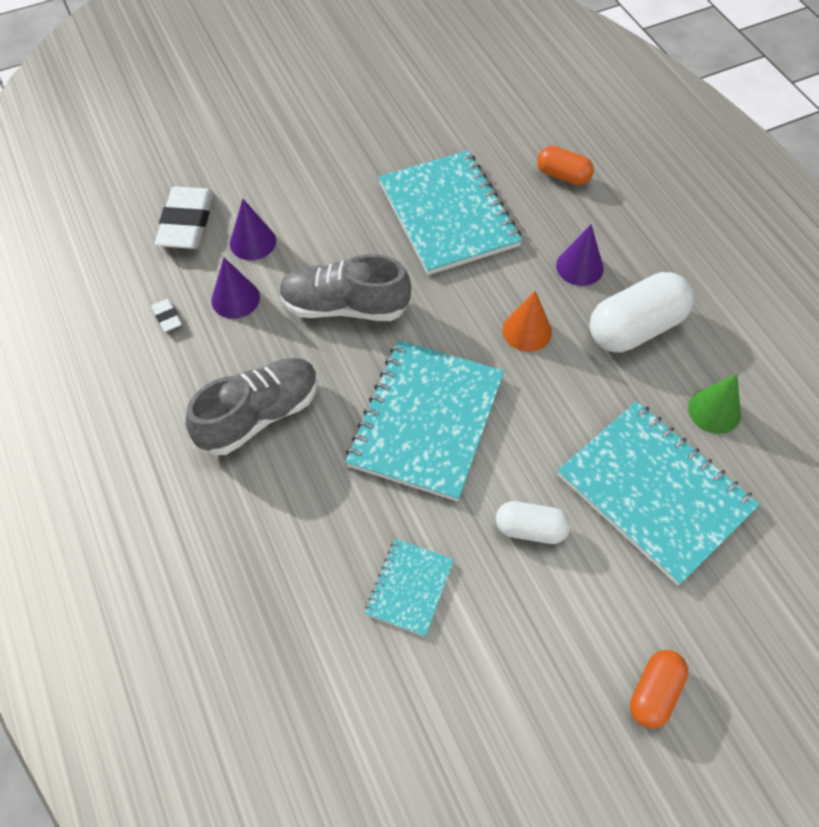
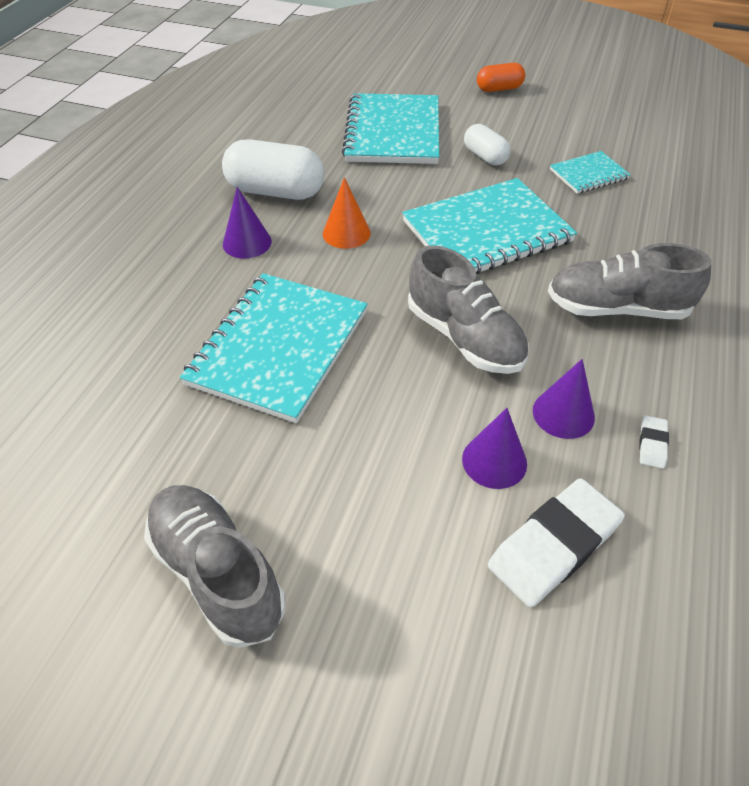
camera: 135 degrees left, 10 degrees down
(333, 108) = (217, 573): none -> grey shoe
(563, 176) = (140, 308): orange capsule -> none
(714, 411) = (303, 137): green cone -> none

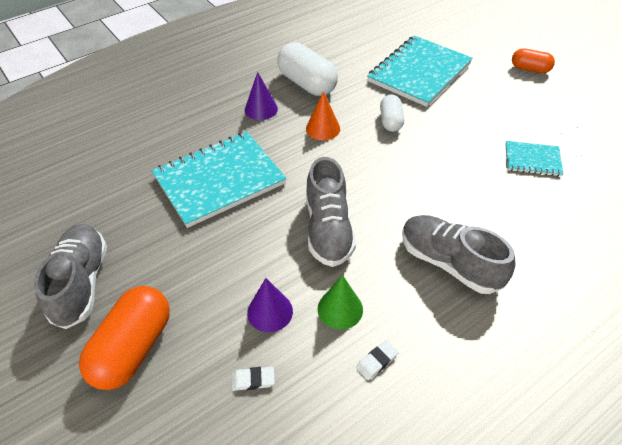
camera: 35 degrees right, 0 degrees up
(377, 606) = (133, 348): none -> orange capsule
(485, 157) = (466, 115): white capsule -> white capsule (390, 121)
(487, 232) = (413, 168): turquoise notebook -> none
(554, 546) = (253, 380): white eraser -> white eraser, size x0.45
(563, 414) = (340, 309): purple cone -> green cone

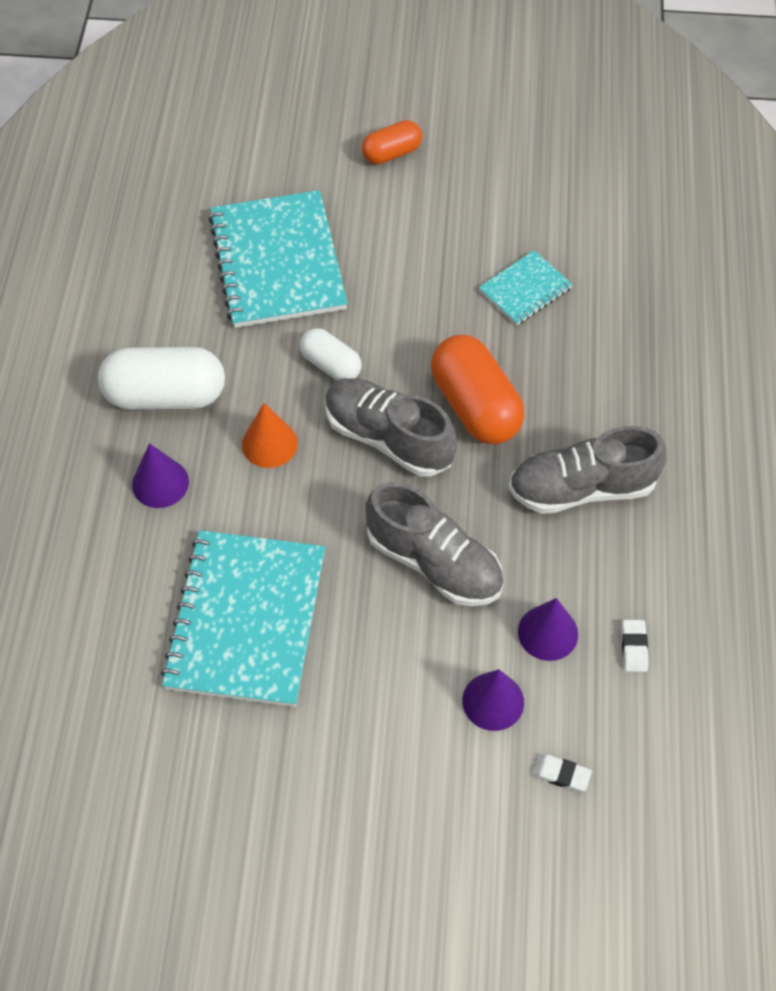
camera: 50 degrees left, 10 degrees up
(81, 283) = (275, 876): grey shoe -> grey shoe (388, 438)
(133, 348) = (422, 869): orange capsule -> orange capsule (475, 406)
(253, 380) = (561, 774): white eraser -> white eraser turned 75 degrees clockwise
(340, 309) = (548, 632): green cone -> purple cone

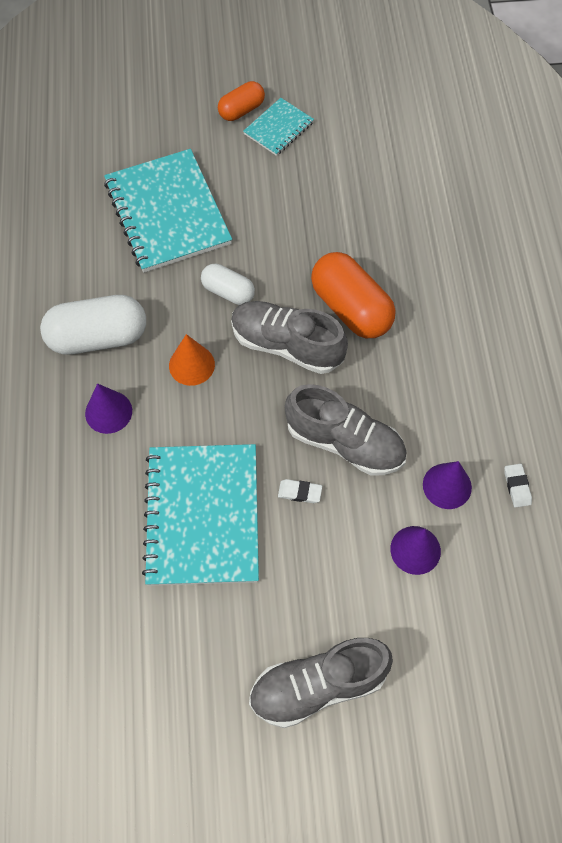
camera: 10 degrees left, 5 degrees up
(525, 289) = (370, 207): turquoise notebook -> turquoise notebook (278, 128)
(561, 774) = (482, 601): white eraser -> white eraser (300, 492)
(582, 488) = (449, 362): grey shoe -> grey shoe (318, 685)

